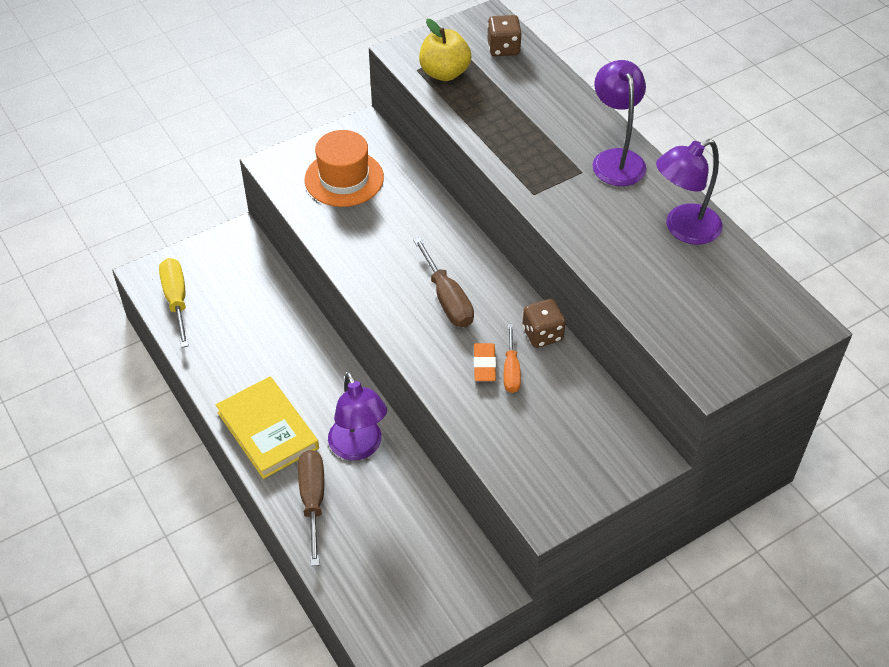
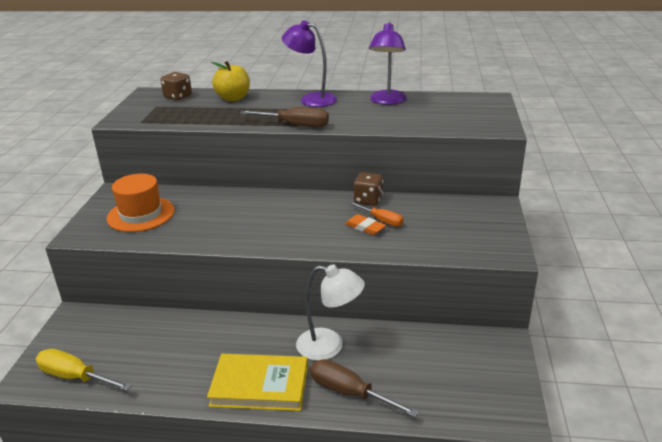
camera: 50 degrees left, 20 degrees down
(359, 448) = (329, 346): purple lamp -> white lamp
(444, 73) = (161, 116): yellow apple -> yellow apple (233, 98)
(447, 298) = (295, 219): brown screwdriver -> brown screwdriver (295, 125)

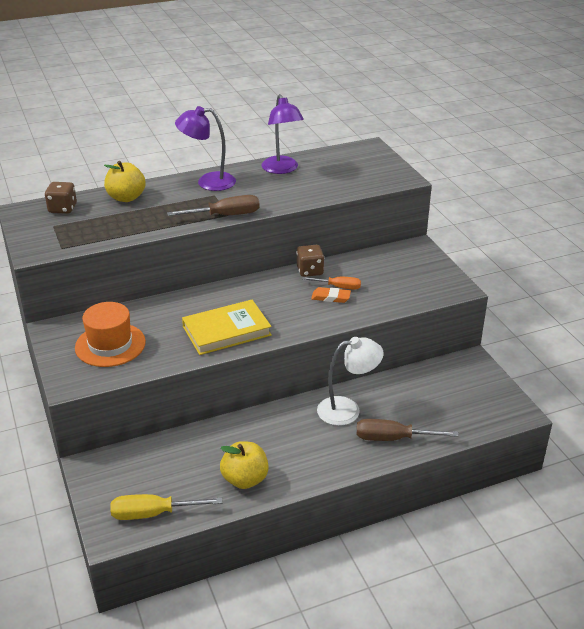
camera: 30 degrees left, 5 degrees up
(176, 377) = (245, 479): none -> yellow apple
(260, 386) = (320, 459): yellow book -> yellow book (226, 331)

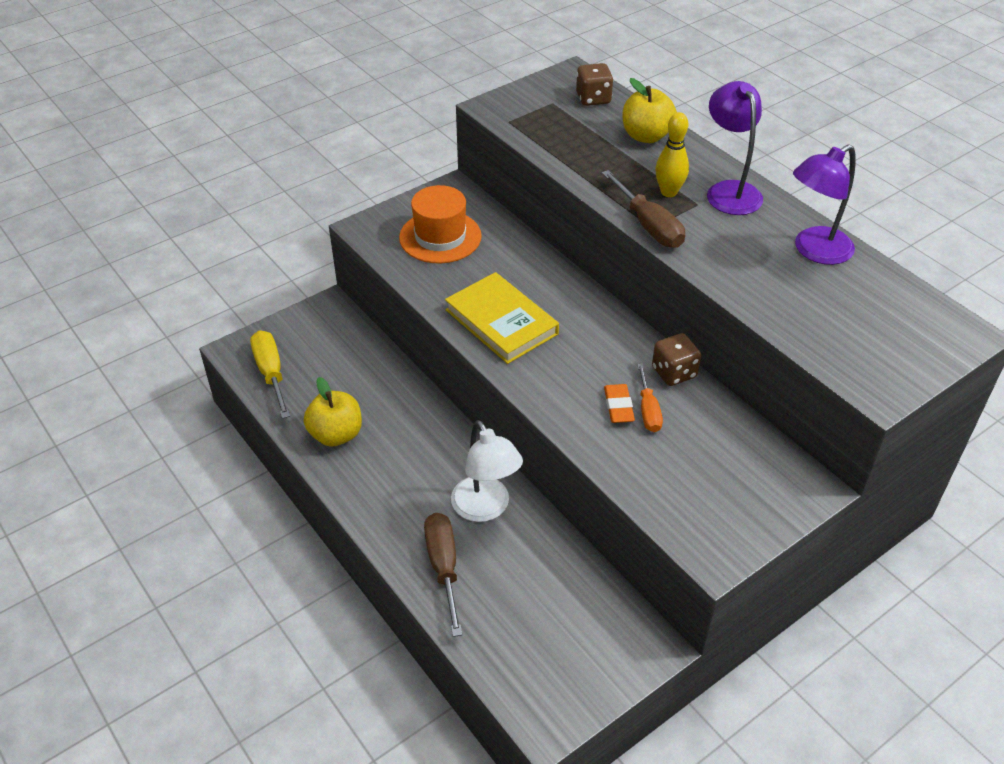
camera: 75 degrees right, 10 degrees up
(195, 202) = (669, 192): none -> yellow bowling pin

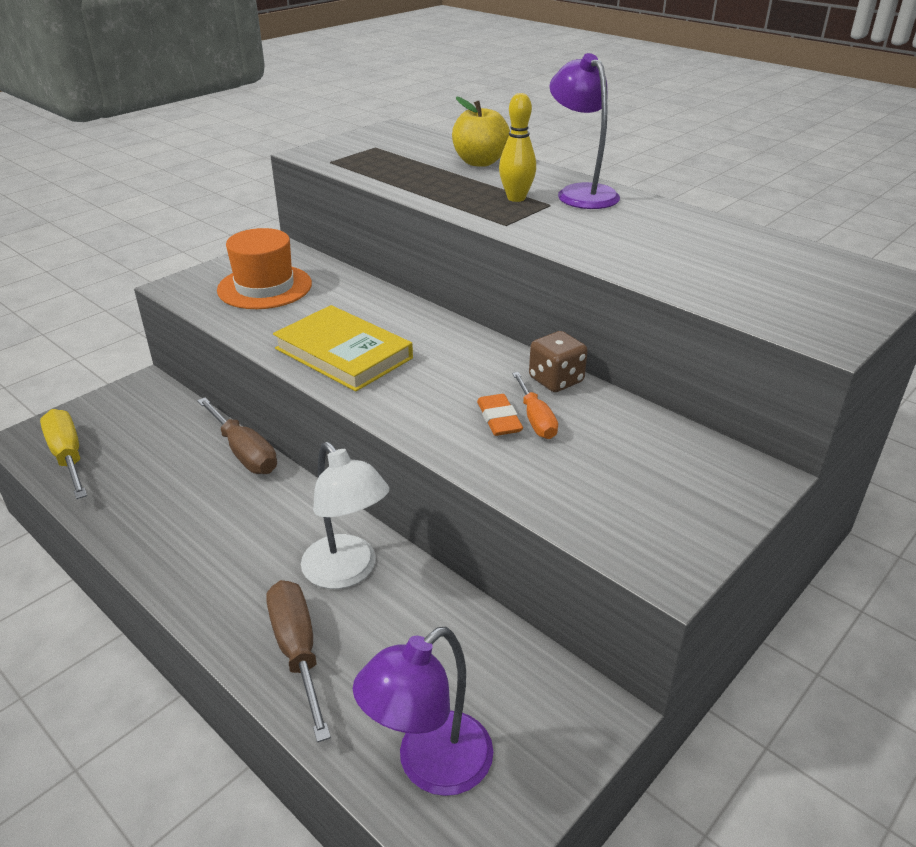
camera: 10 degrees left, 10 degrees down
(336, 434) = (149, 512): yellow apple -> none
(593, 98) = (417, 142): brown dice -> none
(648, 225) = (501, 223): brown screwdriver -> brown screwdriver (244, 452)
(814, 251) = (691, 229): purple lamp -> purple lamp (430, 766)

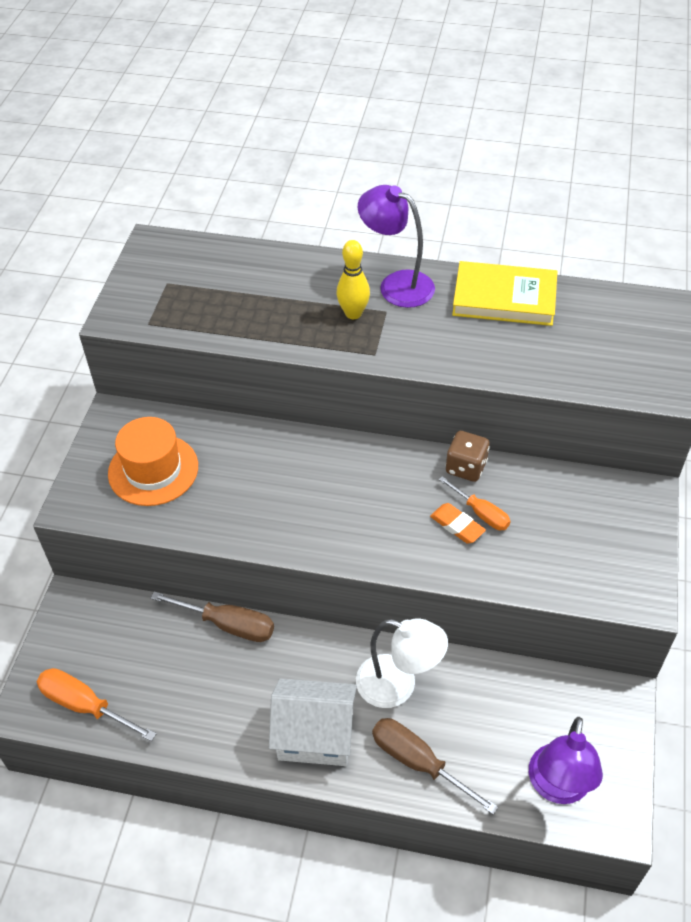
camera: 30 degrees left, 15 degrees up
(68, 457) = (86, 706): yellow screwdriver -> orange screwdriver
(223, 574) = (315, 736): none -> white house
(343, 353) = (291, 515): yellow book -> yellow book (504, 298)
(480, 162) = (280, 271): yellow apple -> none

